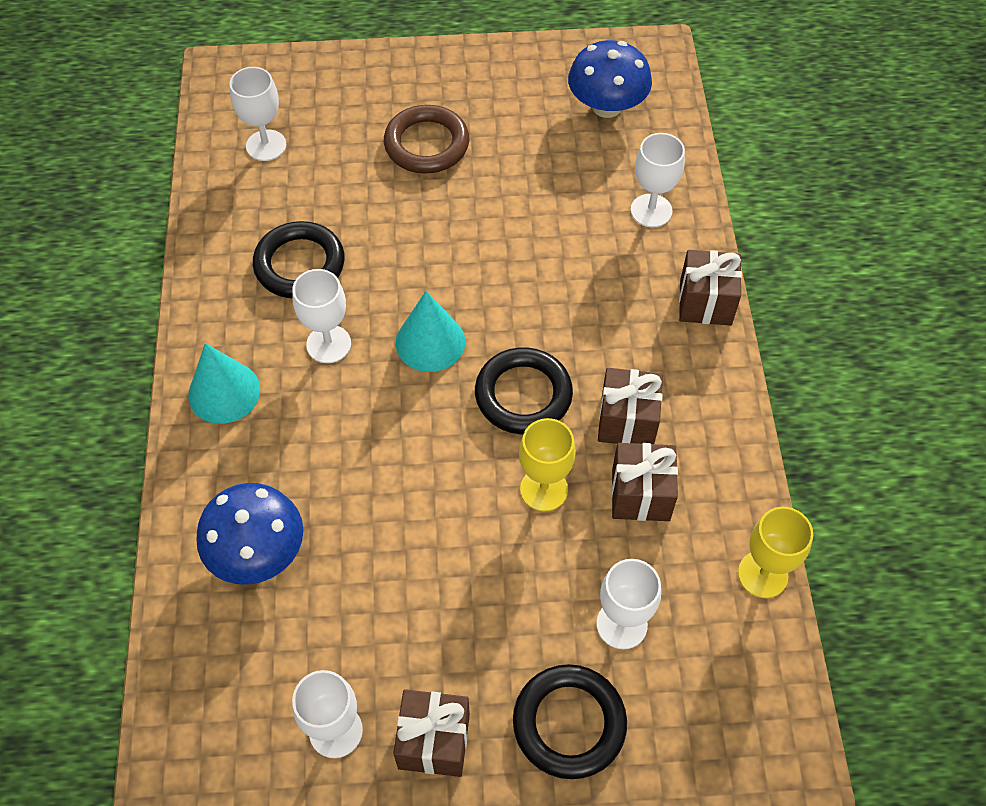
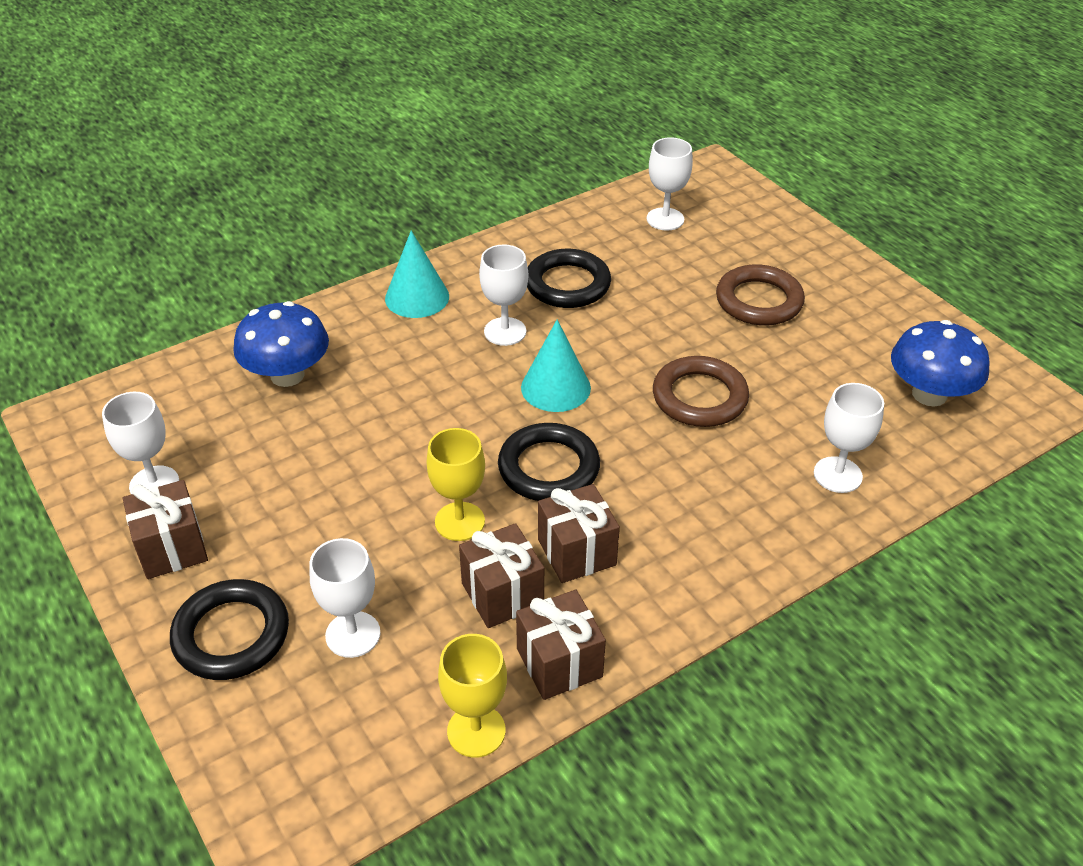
camera: 60 degrees right, 15 degrees down
(512, 248) = (699, 397): none -> brown ring
(705, 302) = (766, 559): brown gift -> brown gift (559, 663)

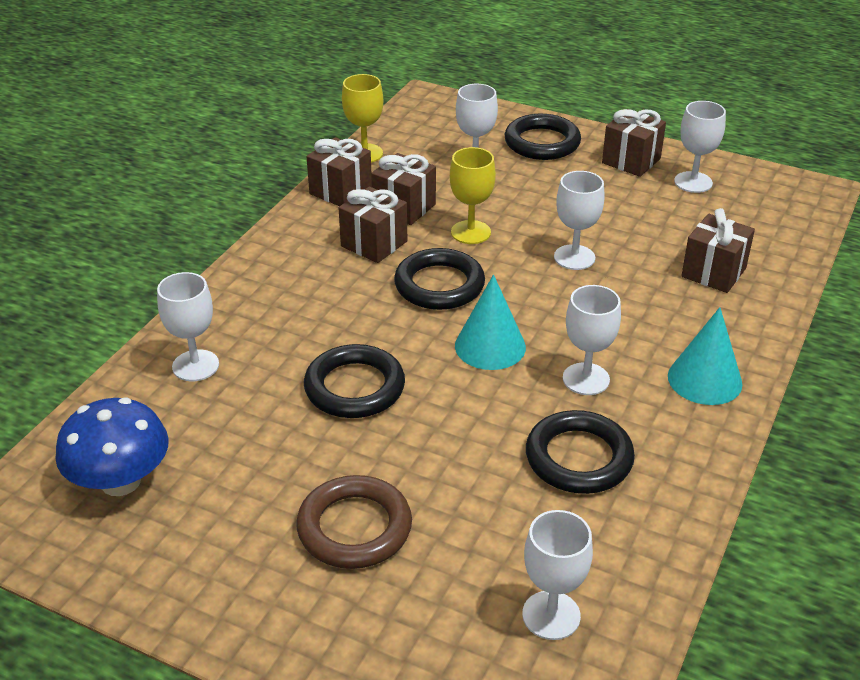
camera: 150 degrees right, 5 degrees down
(287, 375) = (713, 272): blue mushroom -> brown gift
(389, 444) = (574, 257): none -> white goblet
(699, 397) = (354, 387): brown ring -> black ring

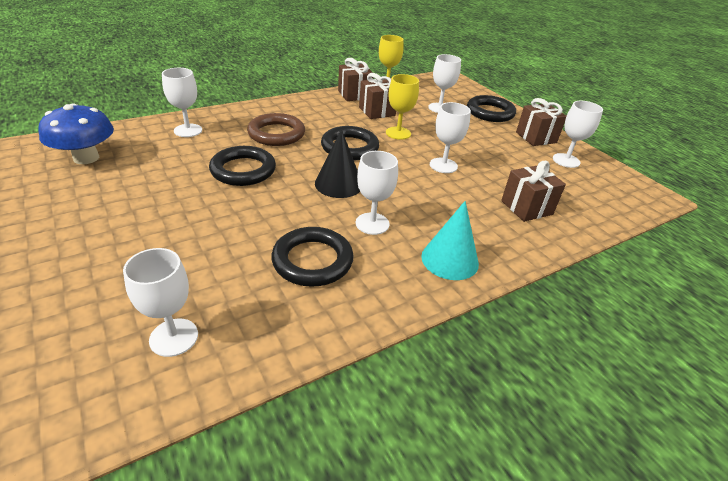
camera: 30 degrees right, 0 degrees up
(354, 527) = (147, 230): brown ring -> brown ring (276, 134)
(374, 244) = (341, 119): brown gift -> none
(490, 346) = (338, 184): turquoise cone -> black cone

